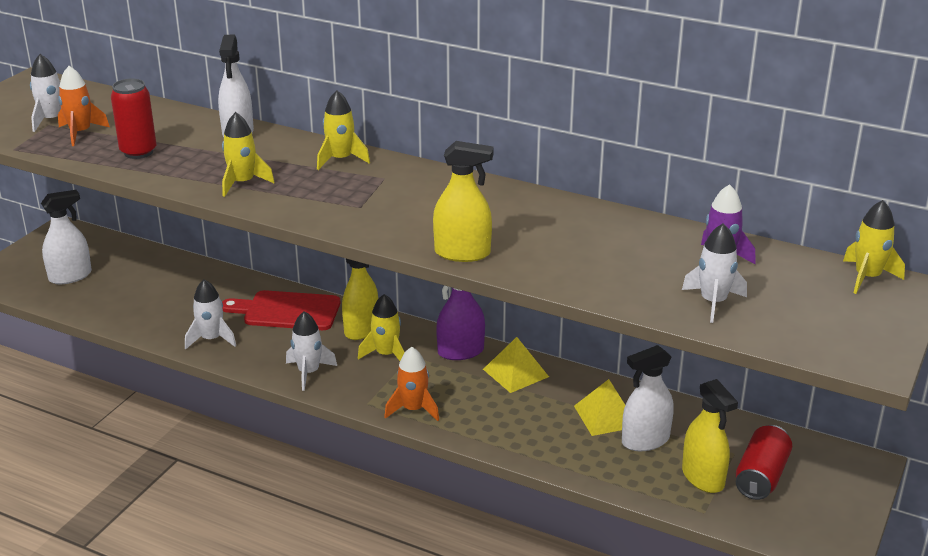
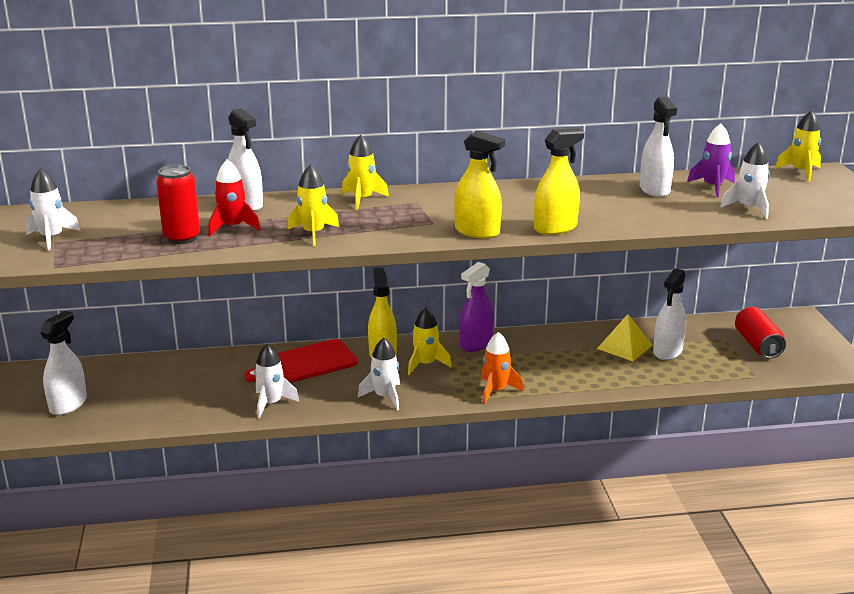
camera: 35 degrees left, 5 degrees down
(81, 133) = (99, 239): orange rocket -> none
(191, 154) = (233, 227): none -> red rocket
(516, 373) = (532, 343): yellow pyramid -> none
(646, 242) = (654, 190): none -> white spray bottle
(703, 478) = (728, 358): yellow spray bottle -> yellow spray bottle (477, 232)

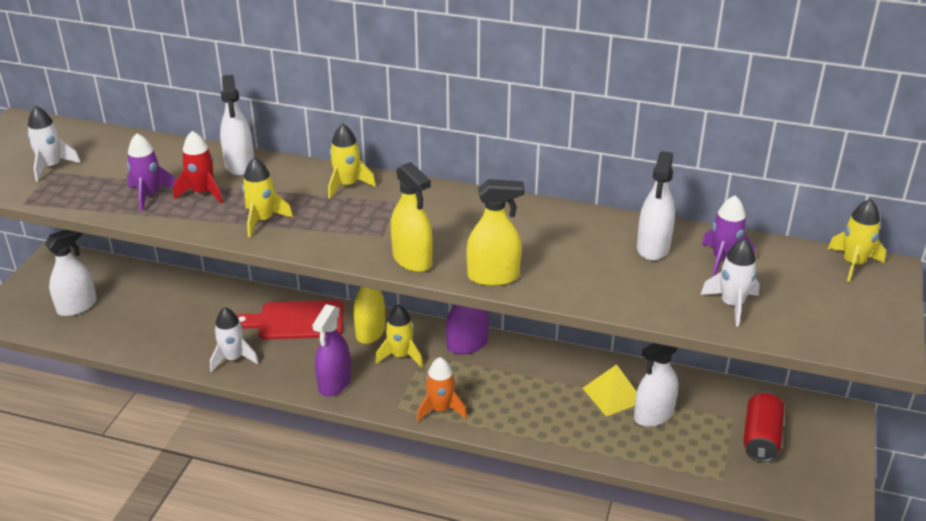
camera: 25 degrees right, 10 degrees up
(182, 238) = (149, 195): red can -> purple rocket
(385, 397) = (334, 383): white rocket -> purple spray bottle

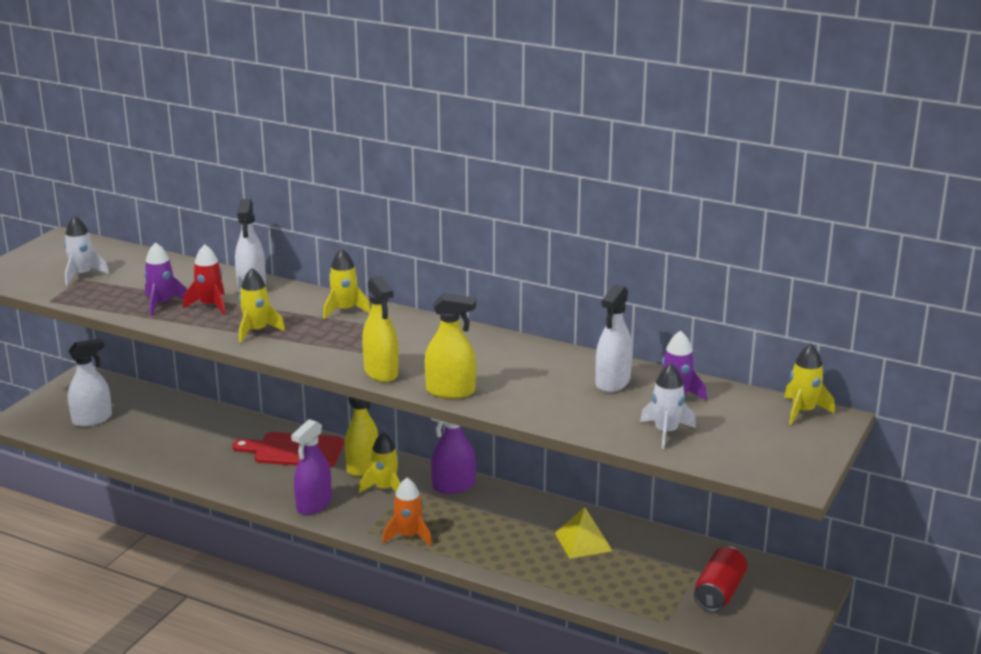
camera: 10 degrees right, 10 degrees down
(233, 358) = (224, 475): white rocket -> none
(653, 415) = (617, 562): white spray bottle -> none

